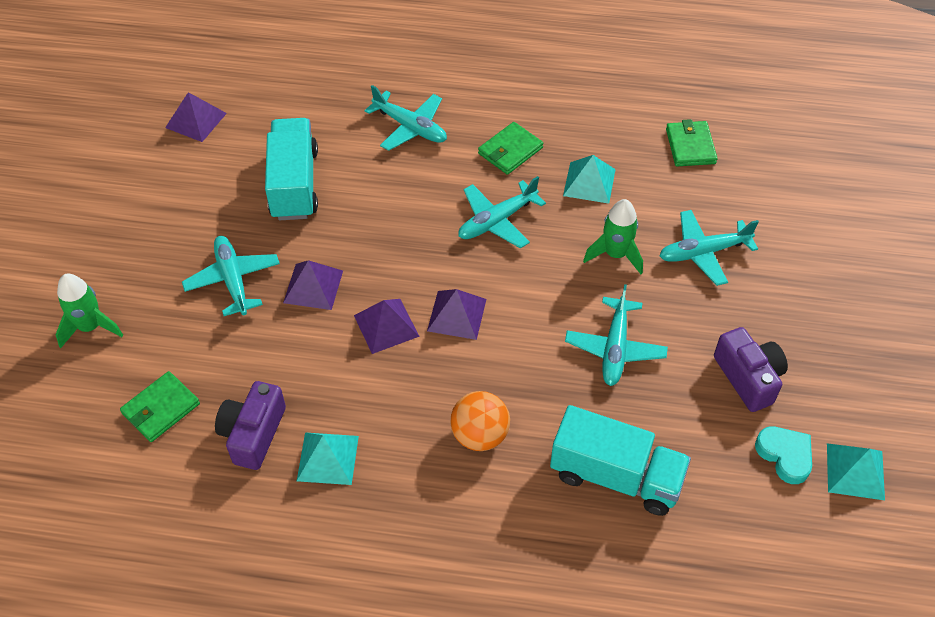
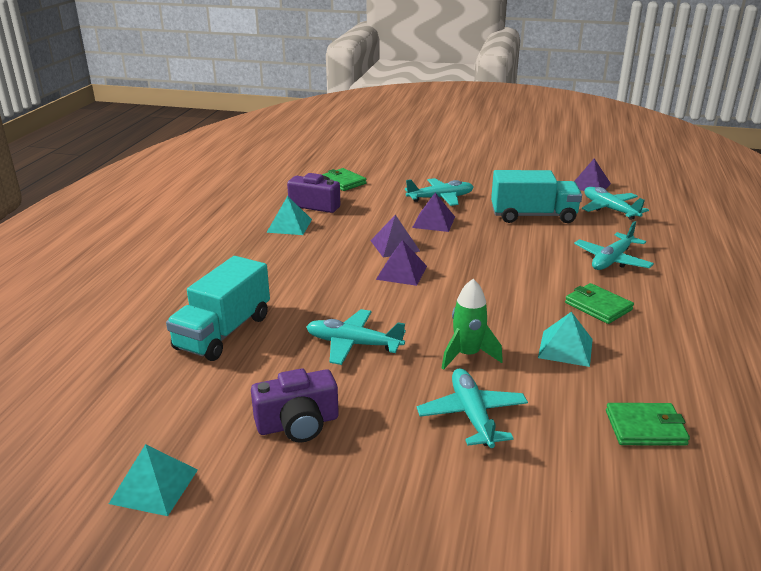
camera: 95 degrees right, 25 degrees down
(90, 327) = (406, 164): green rocket -> none
(480, 435) = (286, 276): orange ball -> none
(497, 221) = (505, 294): turquoise plane -> turquoise plane (609, 209)
(785, 455) = (197, 435): turquoise heart -> none

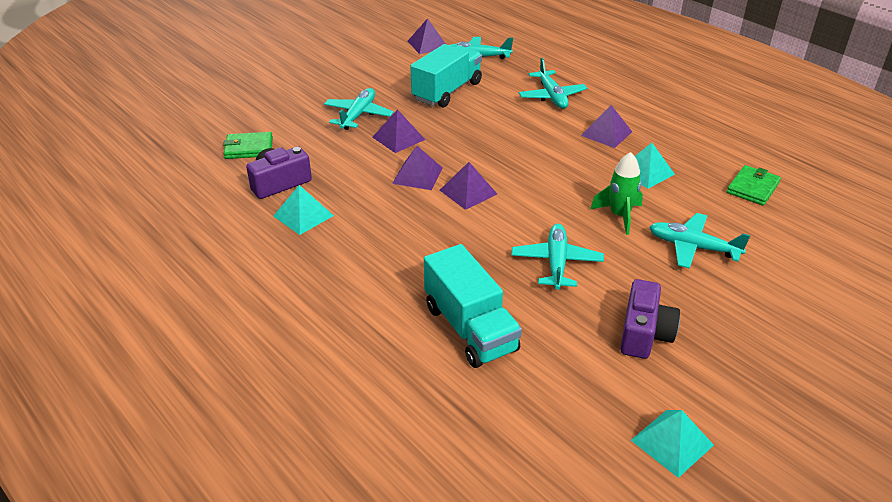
camera: 55 degrees left, 10 degrees up
(353, 344) = (556, 262): turquoise plane -> turquoise plane turned 135 degrees clockwise
(598, 306) = (606, 133): green wallet -> purple pyramid

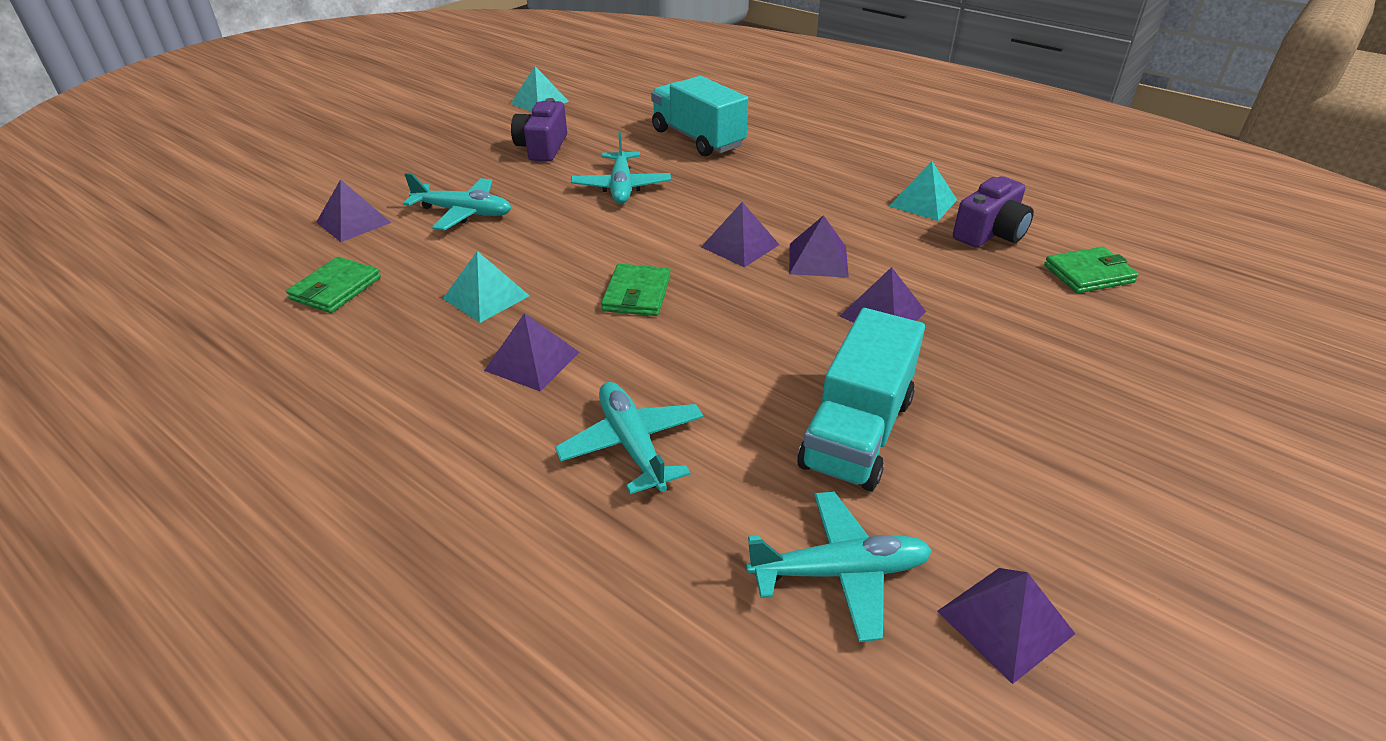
camera: 170 degrees right, 0 degrees up
(358, 115) = (984, 351): turquoise plane -> none
(546, 164) = (637, 294): none -> green wallet
(619, 216) = (541, 236): green rocket -> none
(783, 247) = (353, 222): none -> purple pyramid

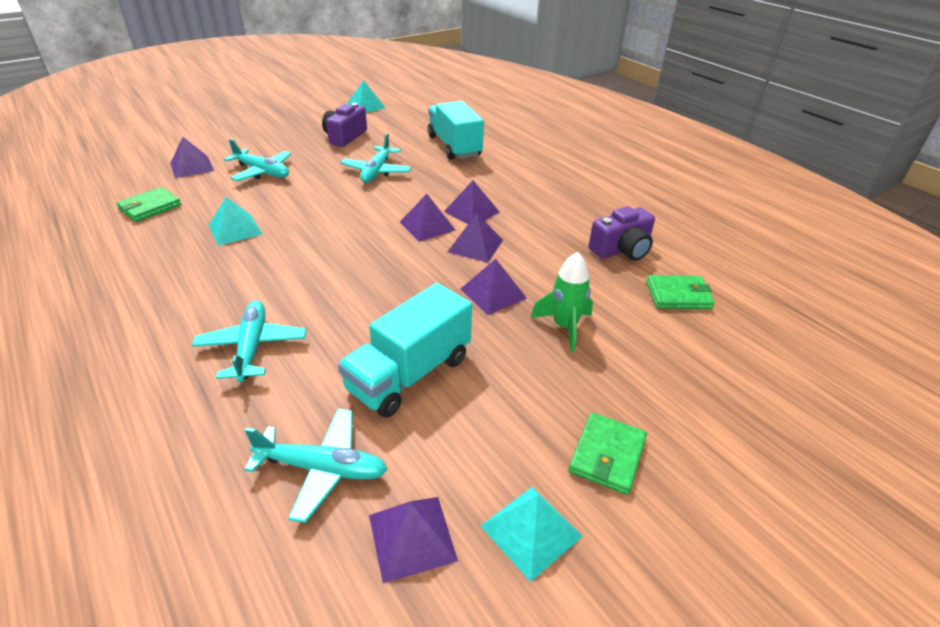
camera: 15 degrees right, 0 degrees up
(532, 361) = (231, 277): purple pyramid -> purple pyramid (471, 212)
(637, 294) = (332, 246): green wallet -> green wallet (607, 455)
(923, 202) = (586, 218): turquoise pyramid -> turquoise pyramid (531, 530)
(993, 336) = (564, 327): none -> green rocket

